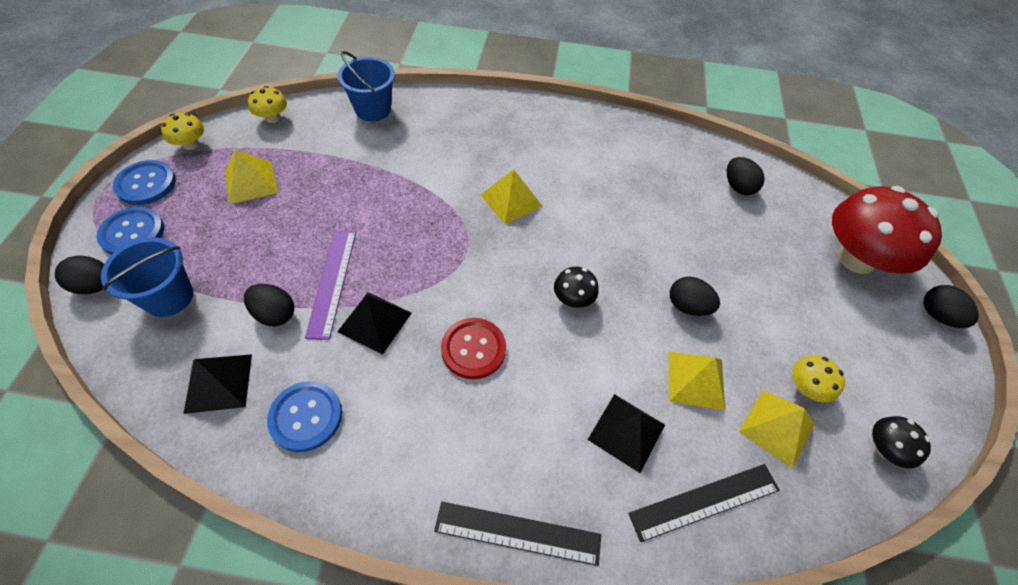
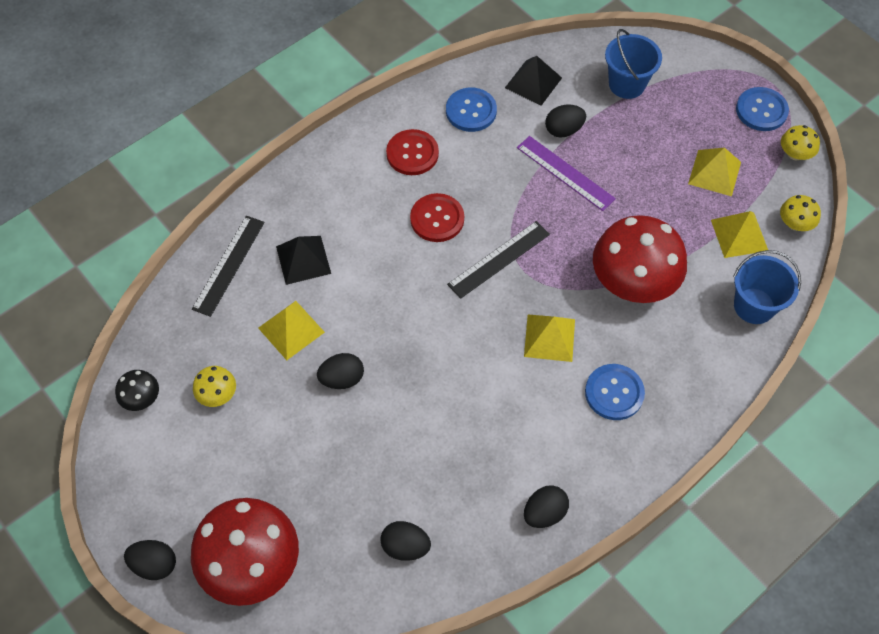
camera: 135 degrees right, 5 degrees up
(95, 286) = (669, 53): black egg -> black egg (544, 513)
(132, 233) = (708, 86): blue button -> blue button (614, 393)
(374, 322) = (509, 178): black pyramid -> none
(412, 179) = (633, 282): none -> red mushroom
(412, 432) = (412, 153): none -> red button
(518, 533) = (309, 165): black ruler -> black ruler (499, 259)
(573, 299) = (419, 307): black mushroom -> none
(777, 427) = (218, 347): yellow pyramid -> yellow pyramid (739, 235)

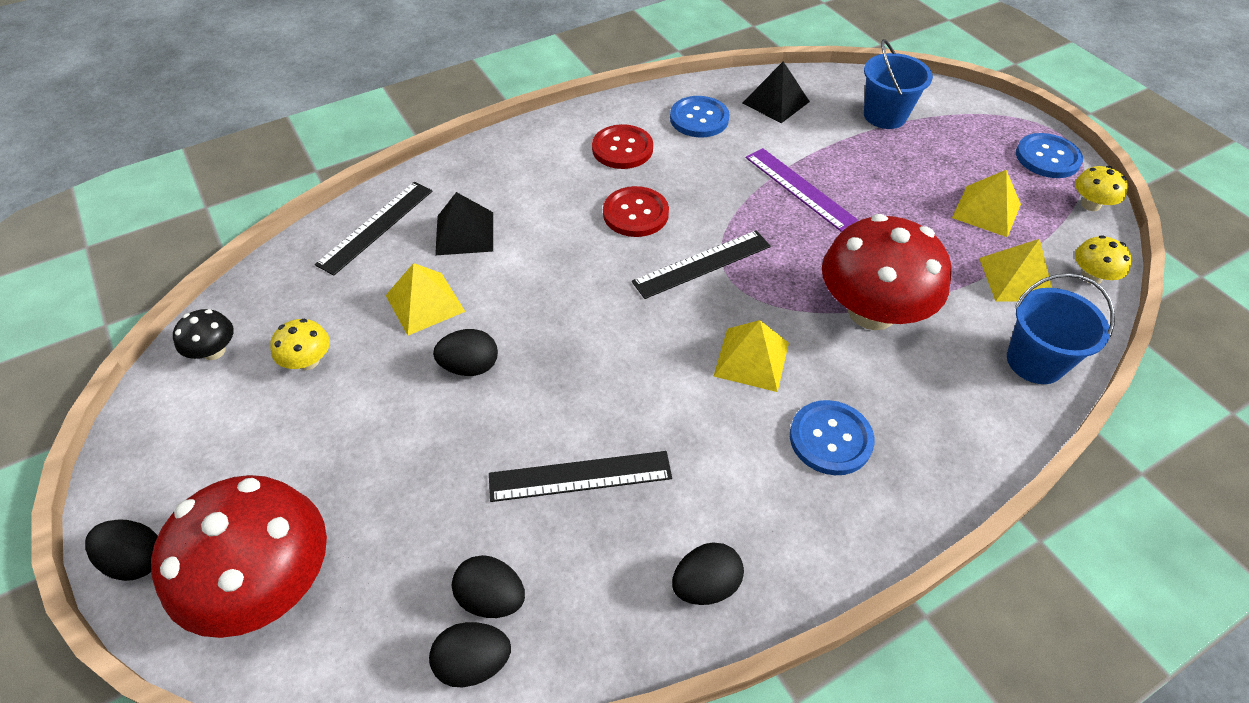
camera: 10 degrees right, 10 degrees down
(444, 451) = (580, 476): none -> black ruler
(563, 130) = (804, 148): black egg -> black egg (473, 663)

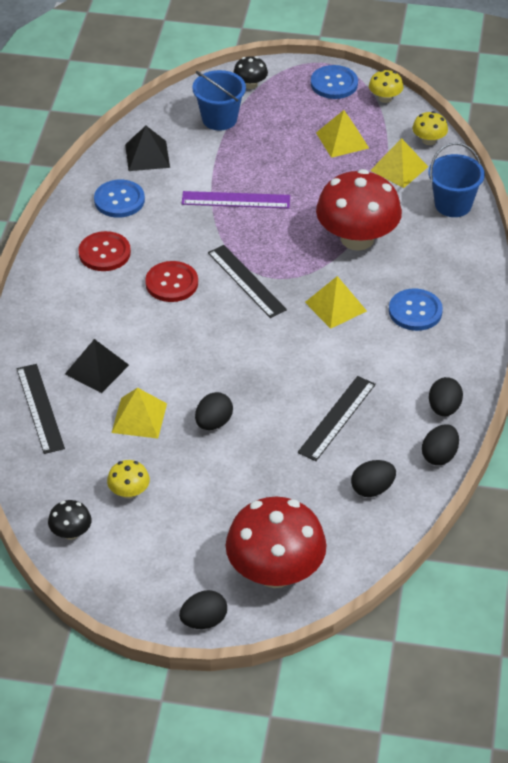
camera: 50 degrees left, 5 degrees down
(473, 663) = (400, 513): black egg -> black egg (439, 456)
(702, 264) = (246, 281): black ruler -> black ruler turned 45 degrees counterclockwise
(956, 107) = (250, 84): none -> black mushroom

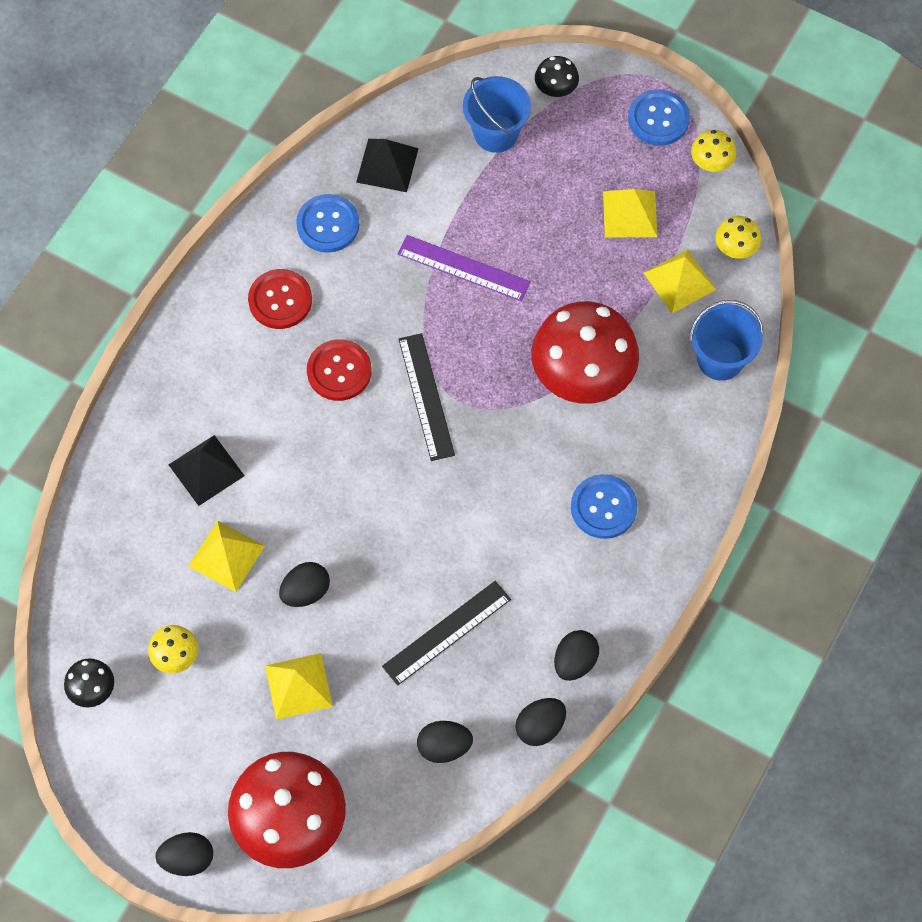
camera: 20 degrees right, 20 degrees up
(40, 408) = (123, 504): black ruler -> none
(335, 306) = (514, 469): yellow pyramid -> yellow pyramid (298, 685)

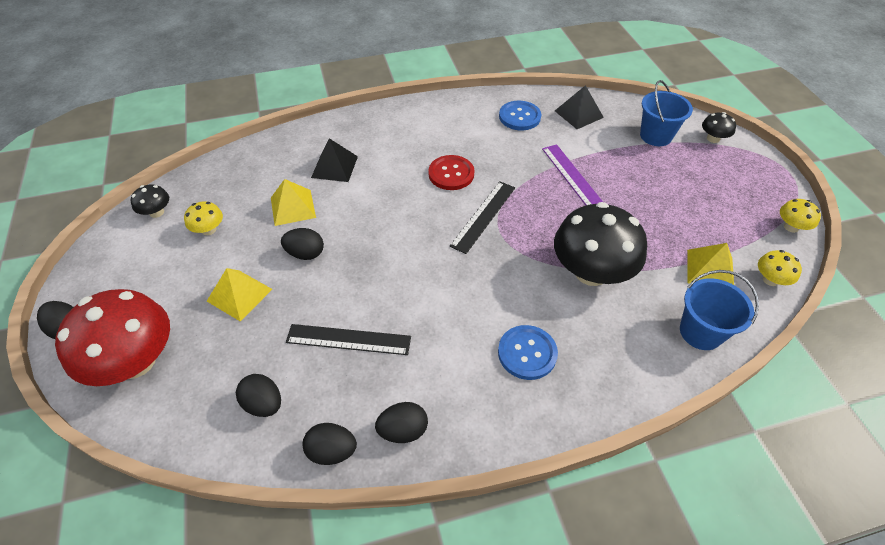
camera: 45 degrees right, 15 degrees down
(280, 300) = (459, 129): red button -> none
(582, 374) = (591, 272): red mushroom -> black mushroom
(630, 214) = (706, 217): yellow pyramid -> none
(658, 119) = (770, 187): blue button -> none

